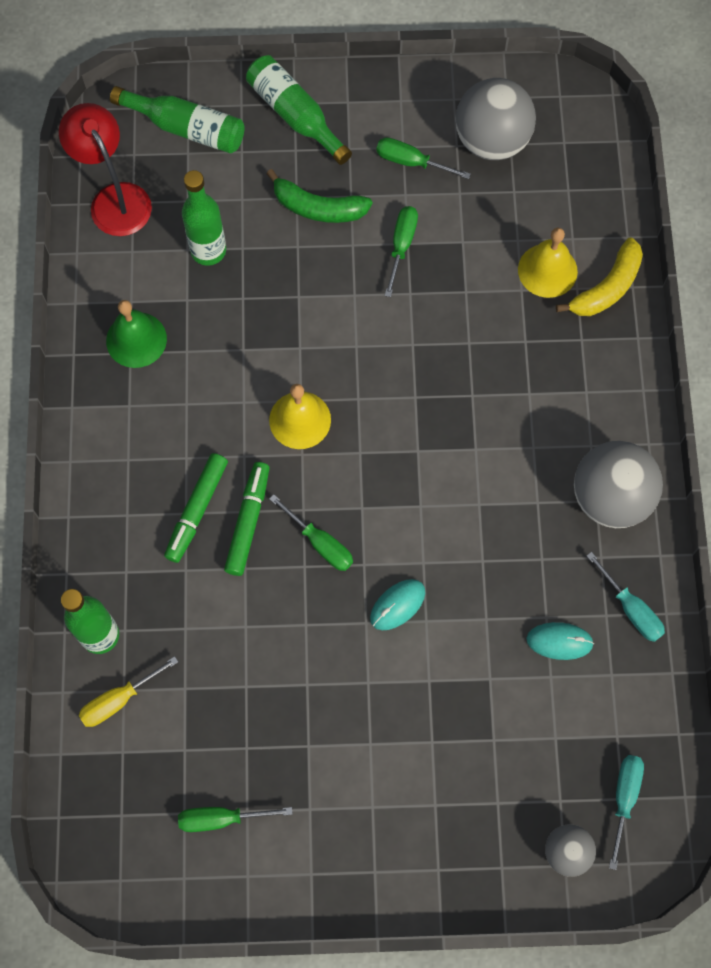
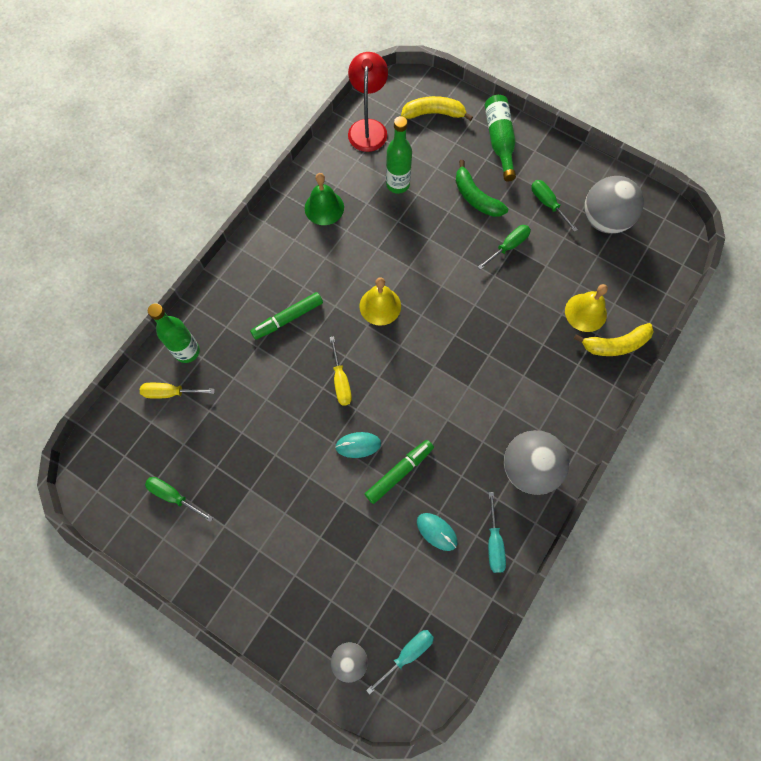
camera: 35 degrees right, 0 degrees up
(186, 128) = (434, 113): green bottle -> yellow banana
(248, 521) = (310, 343): green marker -> green marker (399, 472)
(320, 543) = (340, 381): green screwdriver -> yellow screwdriver

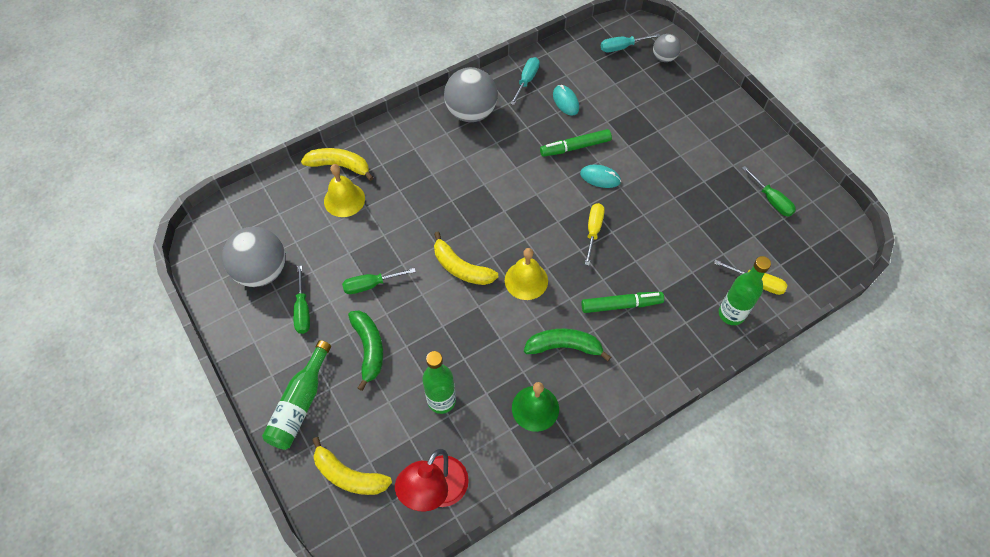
camera: 155 degrees left, 10 degrees down
(322, 263) = (564, 346): none -> green banana
(442, 293) = (461, 268): none -> yellow banana

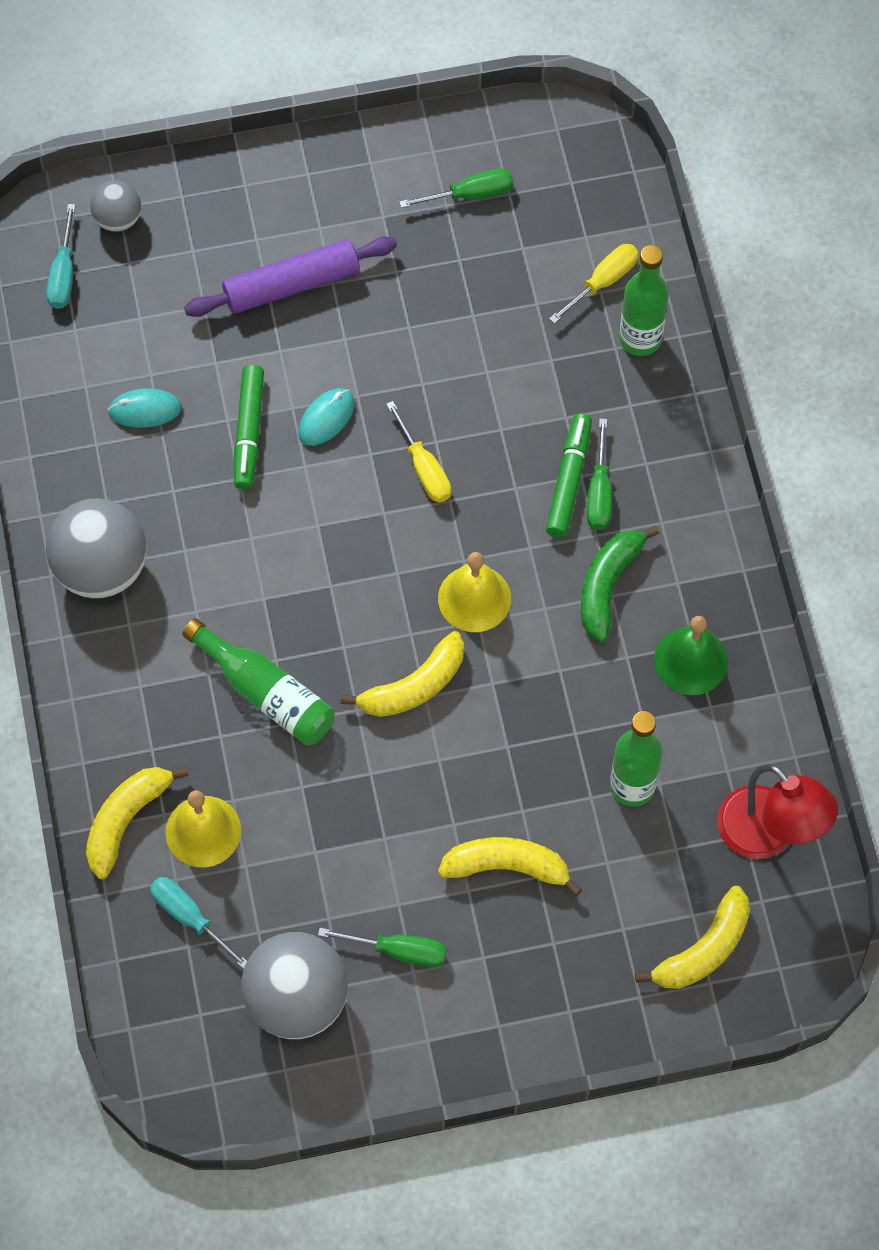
camera: 70 degrees left, 5 degrees up
(300, 404) = (564, 993): green bottle -> green bottle (266, 693)
(369, 349) = (507, 867): green banana -> yellow banana
(371, 285) = (391, 832): green screwdriver -> green screwdriver (599, 492)
(526, 81) = (70, 455): turquoise screwdriver -> turquoise screwdriver (190, 918)
(593, 231) = (423, 468): yellow screwdriver -> yellow screwdriver turned 150 degrees counterclockwise
(669, 138) = (291, 285): none -> purple rolling pin

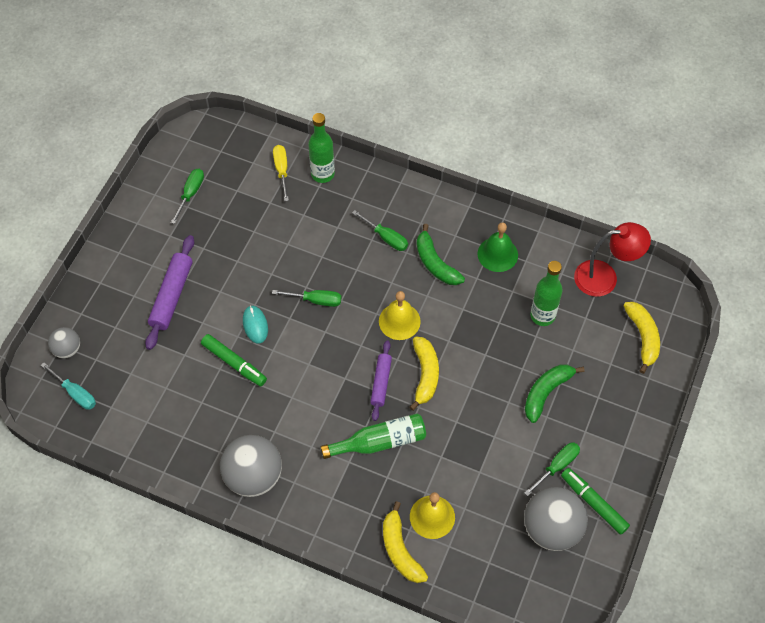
camera: 55 degrees left, 5 degrees down
(145, 410) = (183, 402): turquoise mouse -> none
(190, 918) = (474, 552): turquoise screwdriver -> none
(358, 636) = (381, 382): none -> purple rolling pin
(423, 468) = (315, 300): yellow screwdriver -> green screwdriver
(507, 867) = (546, 392): yellow banana -> green banana
(569, 480) = (370, 246): green marker -> green marker (593, 503)

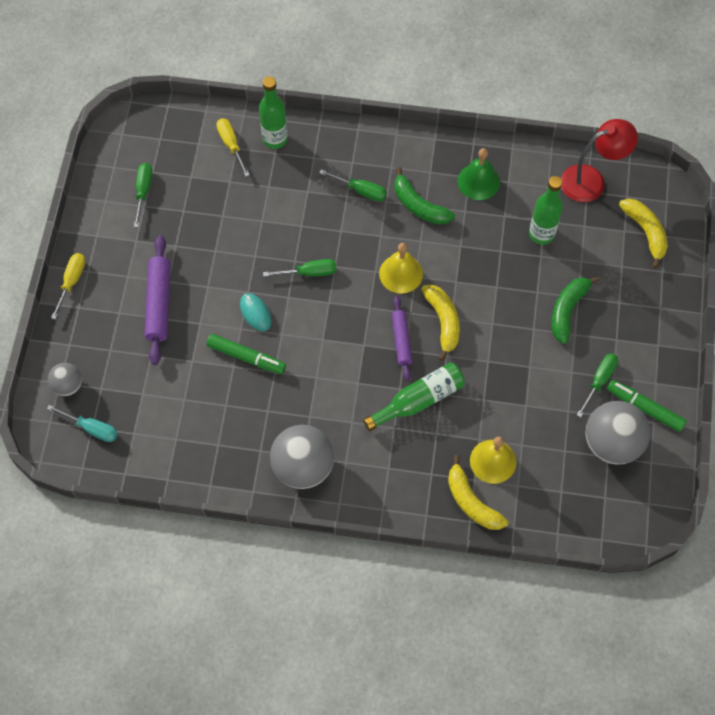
camera: 15 degrees left, 5 degrees up
(101, 258) = (72, 282): none -> yellow screwdriver

